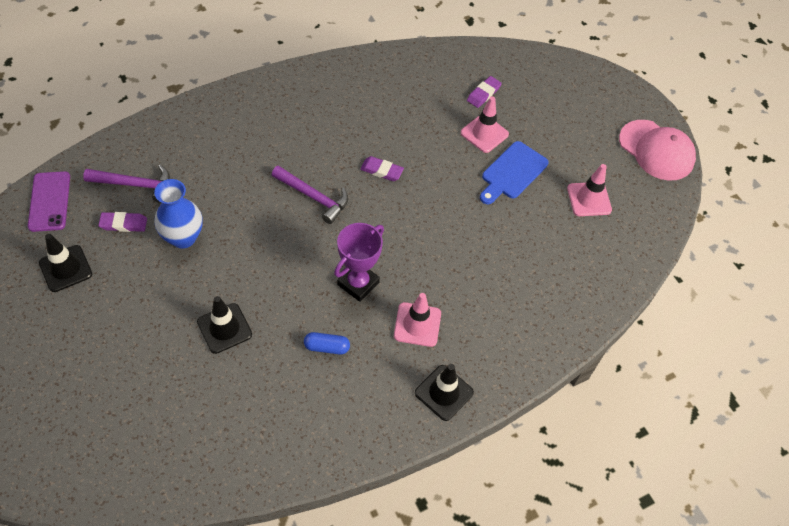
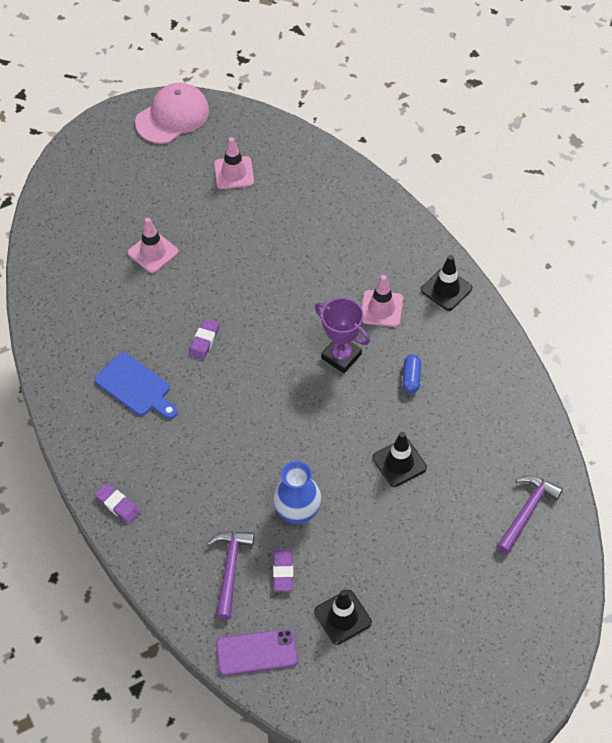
camera: 85 degrees left, 0 degrees up
(314, 197) = (240, 399): purple hammer -> purple hammer (527, 511)
(483, 94) = (97, 251): purple eraser -> purple eraser (117, 505)
(512, 172) = (203, 231): blue cutting board -> blue cutting board (136, 387)

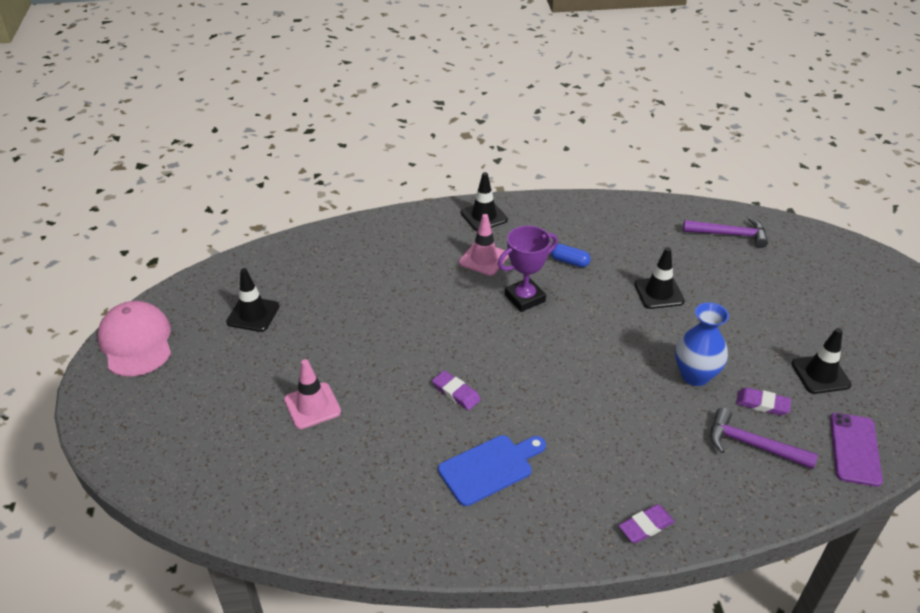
camera: 70 degrees left, 15 degrees down
(234, 173) = (253, 314): pink traffic cone -> black traffic cone
(527, 511) = (730, 234): purple hammer -> purple hammer turned 135 degrees clockwise

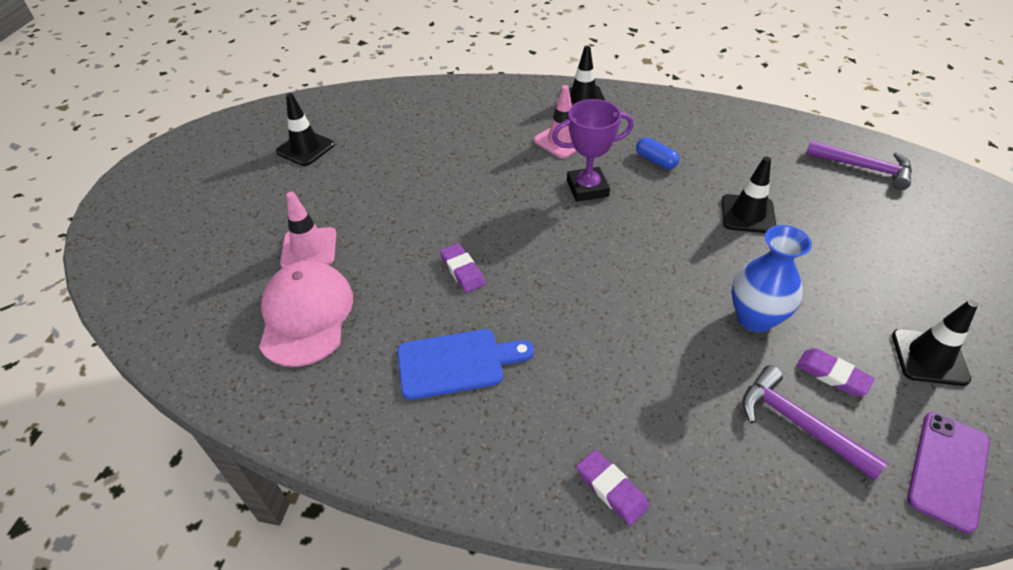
camera: 20 degrees right, 5 degrees up
(136, 342) = (188, 151): pink cap -> pink cap (306, 315)
(645, 526) = (611, 489): purple eraser -> purple eraser turned 60 degrees clockwise

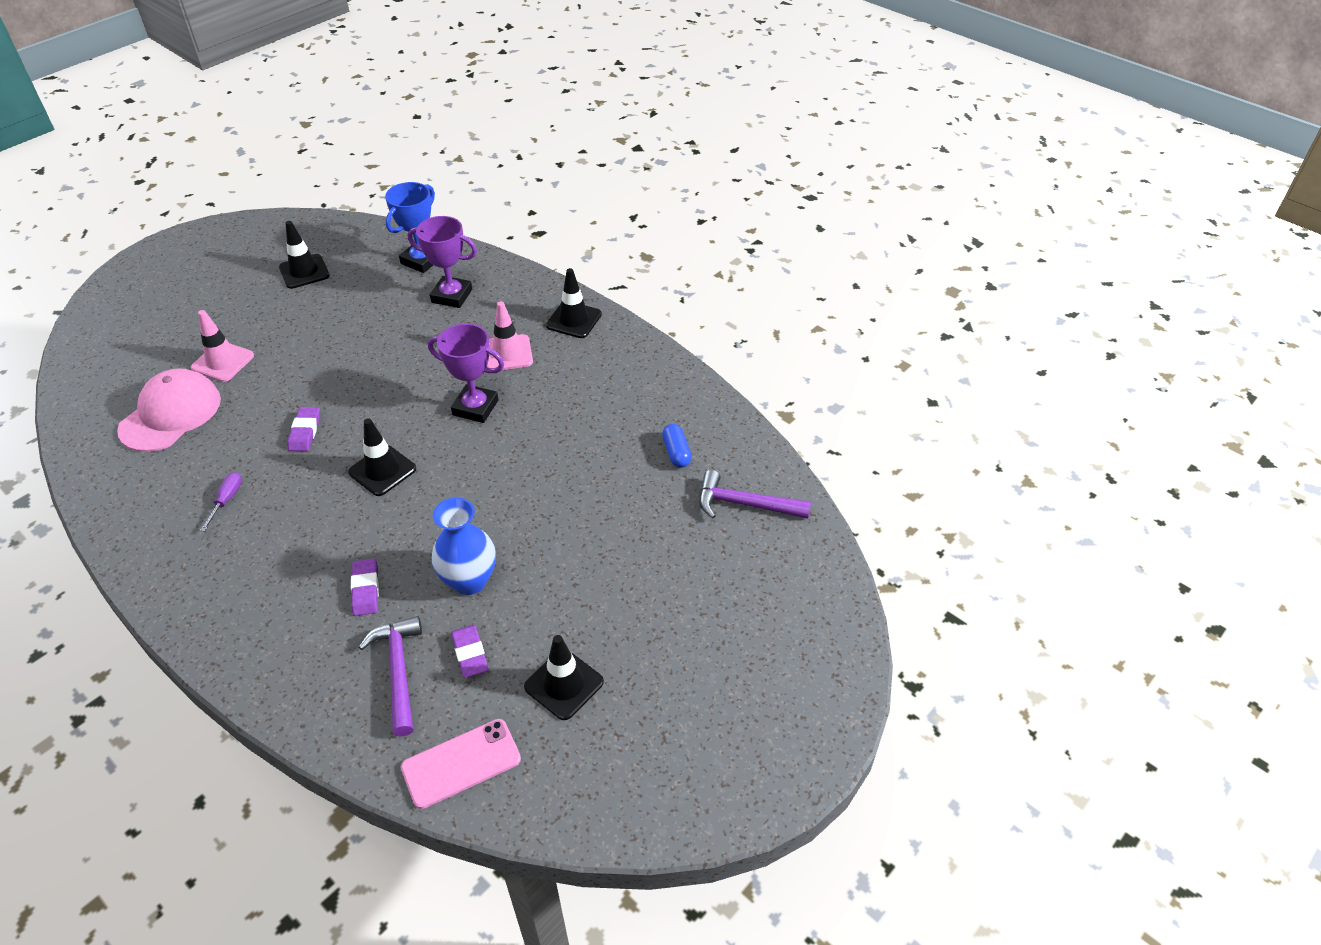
camera: 30 degrees right, 0 degrees up
(405, 104) = (421, 260): none -> blue trophy
(457, 363) = (227, 500): blue cutting board -> purple screwdriver
(464, 119) = (452, 296): none -> purple trophy
(611, 489) = (226, 638): purple eraser -> purple eraser (366, 590)
(656, 161) = (563, 408): blue capsule -> blue capsule (676, 452)
(747, 214) = (578, 494): black traffic cone -> black traffic cone (382, 470)
(864, 168) = (744, 504): purple hammer -> purple hammer turned 135 degrees clockwise
(948, 469) = (461, 763): purple phone -> pink phone

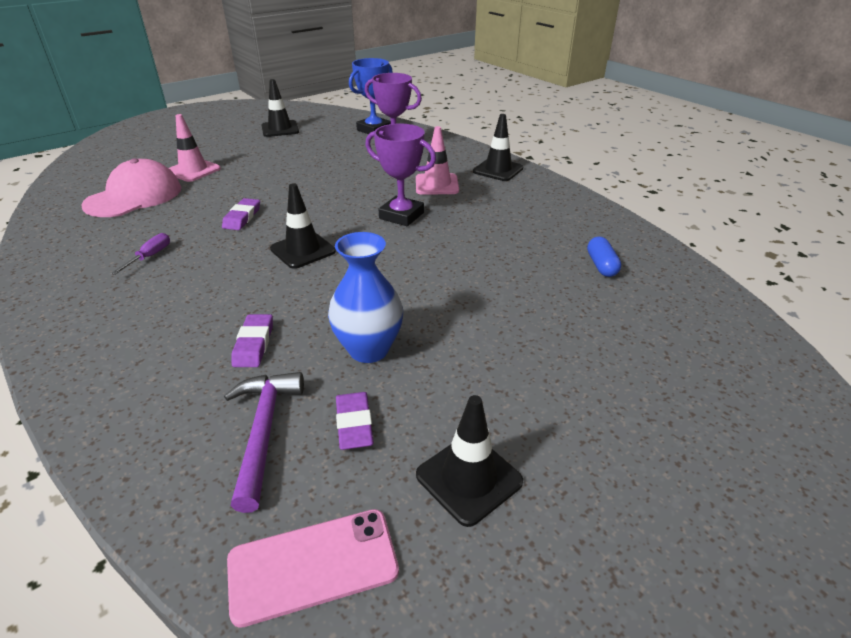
camera: 10 degrees right, 10 degrees down
(744, 504) = (685, 316): purple hammer -> none

